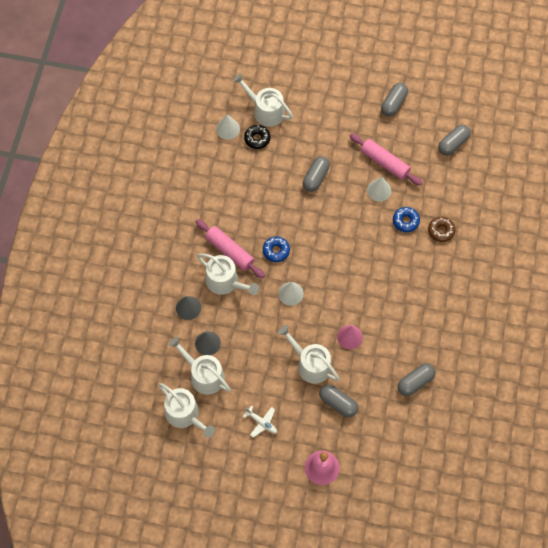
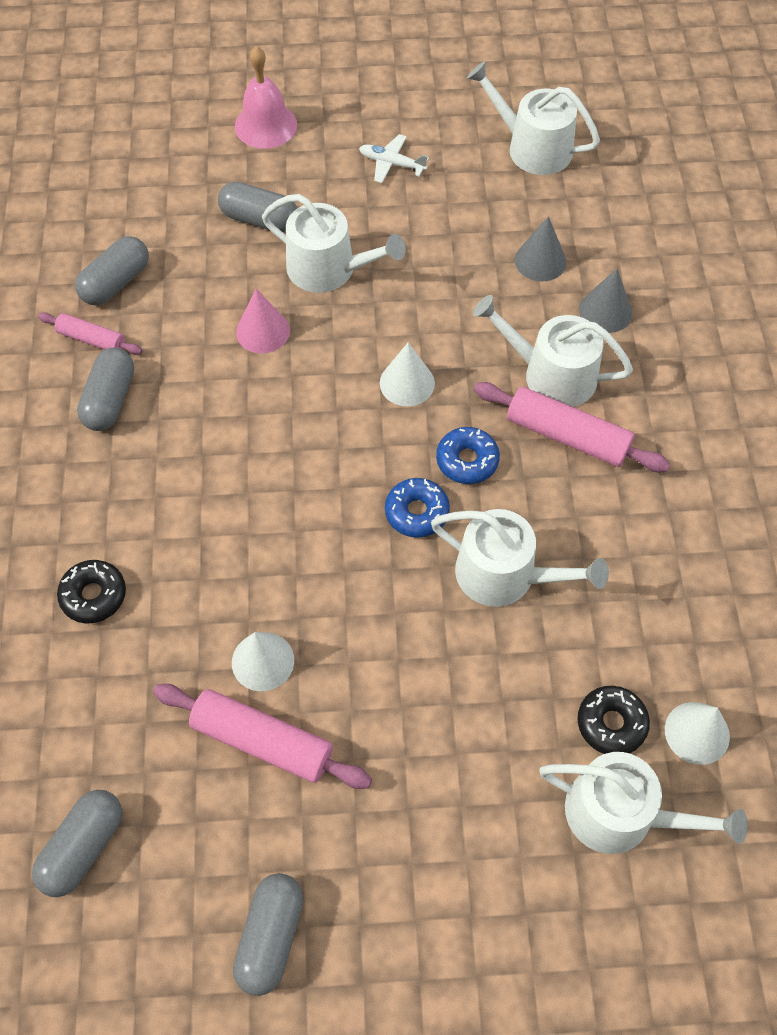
camera: 165 degrees right, 5 degrees down
(203, 375) = (525, 210): white watering can -> white watering can (505, 575)
(316, 177) = (429, 655): grey capsule -> grey capsule (110, 400)
(405, 221) = (183, 599): blue donut -> blue donut (416, 512)
(430, 352) = (92, 339): none -> pink rolling pin
(441, 231) = (94, 595): brown donut -> black donut

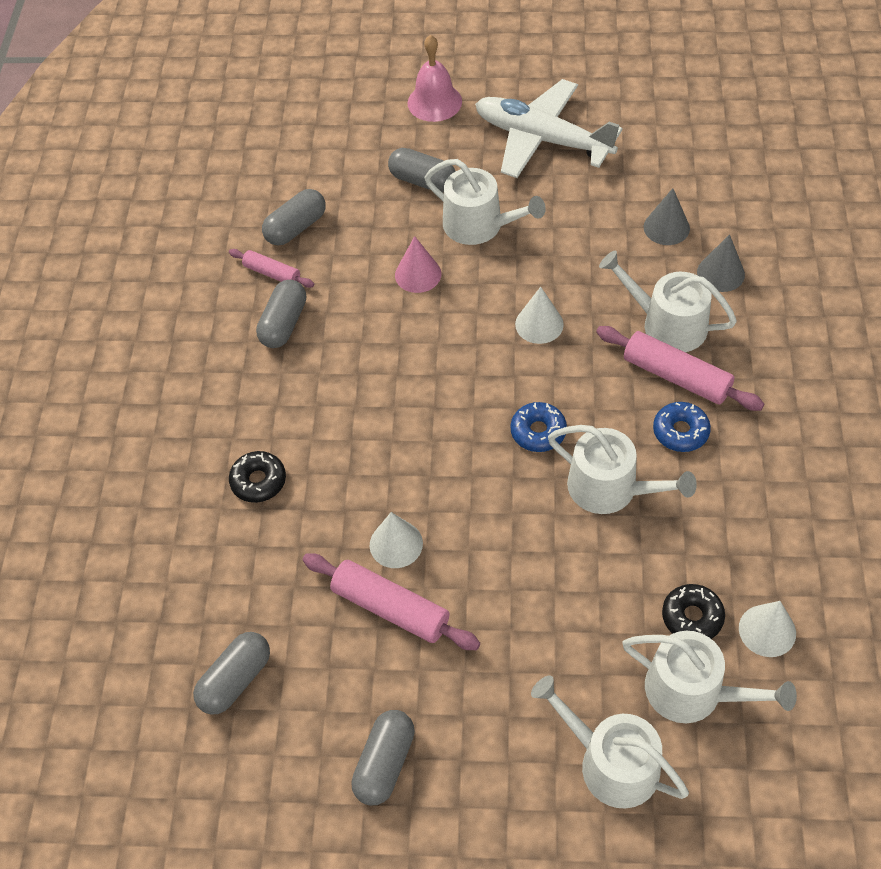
camera: 10 degrees right, 5 degrees down
(391, 164) = (542, 139): white plane -> white plane, size x2.40
(467, 460) = (586, 392): blue donut -> blue donut (680, 431)
(532, 147) = (668, 130): white watering can -> white watering can (610, 762)

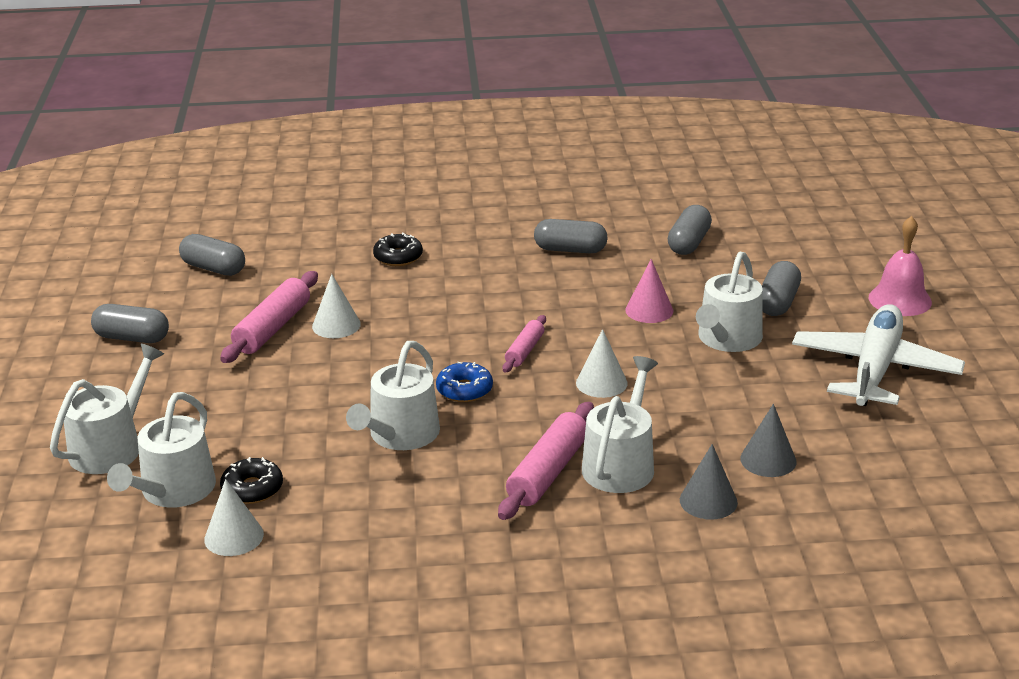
camera: 80 degrees right, 25 degrees down
(272, 273) = (628, 238): pink rolling pin -> pink rolling pin (524, 351)
(296, 228) = (689, 243): grey capsule -> grey capsule turned 75 degrees clockwise
(680, 431) = (474, 477): blue donut -> none

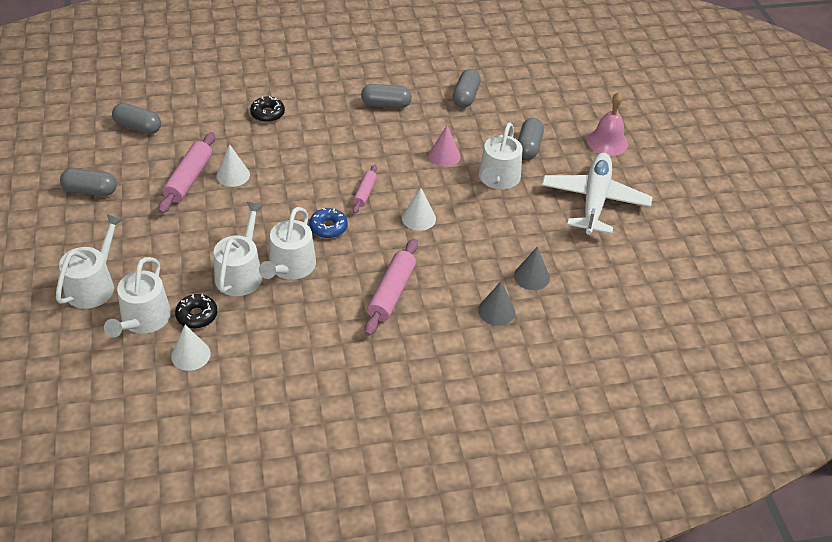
camera: 10 degrees left, 15 degrees up
(621, 464) = (438, 284): white watering can -> white watering can (241, 273)

